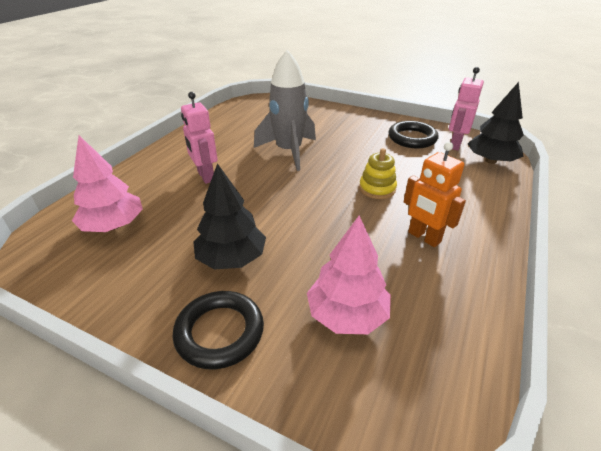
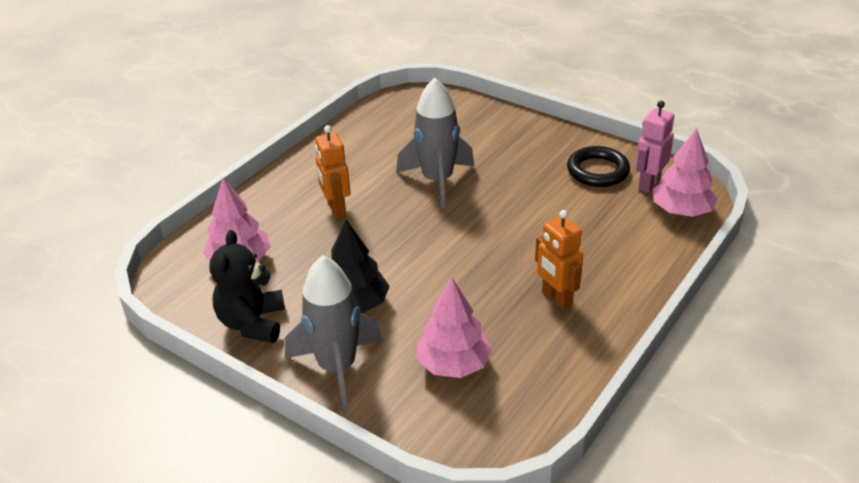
camera: 10 degrees right, 0 degrees up
(123, 288) = (252, 323): none -> black teddy bear
(205, 176) = (336, 209): pink robot -> orange robot
(219, 332) = (337, 368): black ring -> grey rocket
(377, 189) = (527, 239): yellow stacking toy -> none
(490, 161) = (681, 211): black tree -> pink tree

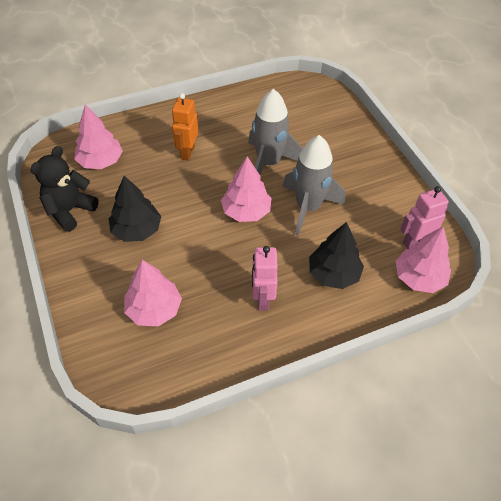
camera: 30 degrees right, 15 degrees up
(337, 368) = (87, 270): grey rocket -> grey rocket (308, 207)
(459, 233) = (246, 211): none -> pink tree
(556, 299) = (262, 299): orange robot -> pink robot
(597, 171) = (387, 211): black ring -> none
(602, 245) = (333, 273): none -> black tree

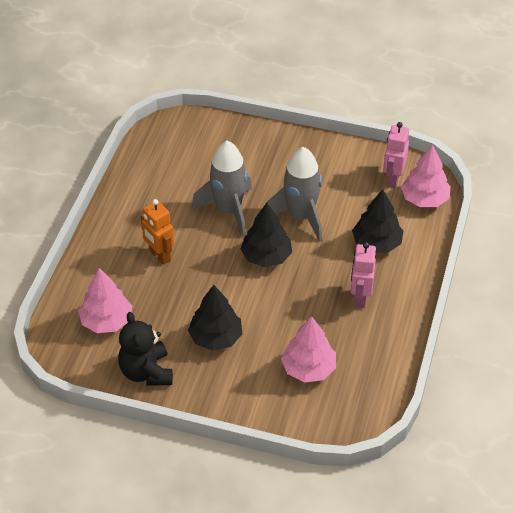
camera: 50 degrees left, 5 degrees down
(246, 211) = (266, 256): pink tree -> black tree
(262, 299) = (360, 298): pink robot -> pink robot turned 60 degrees clockwise

